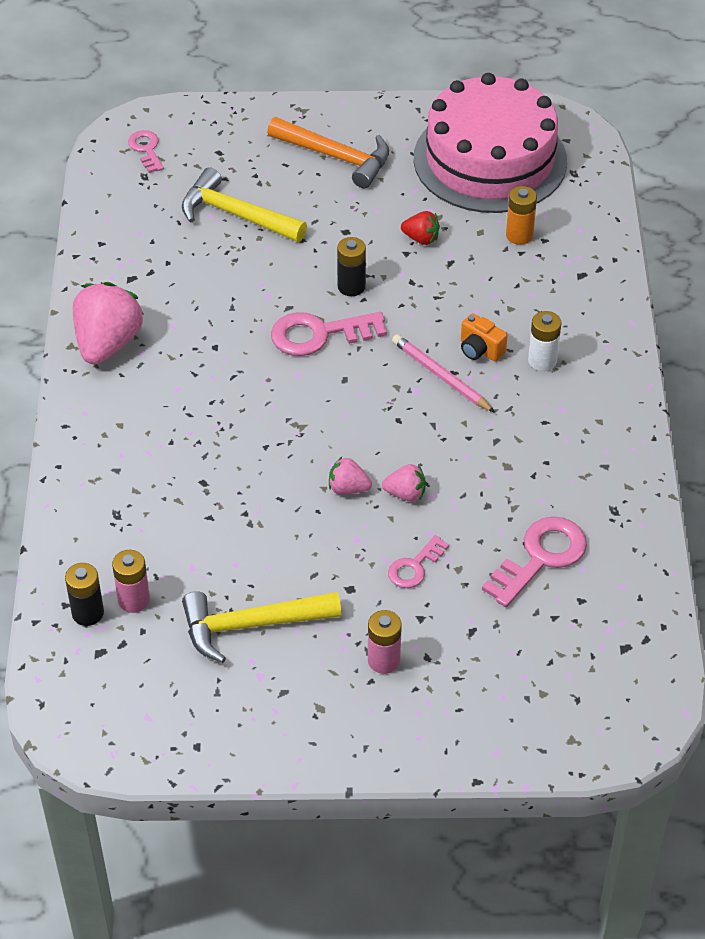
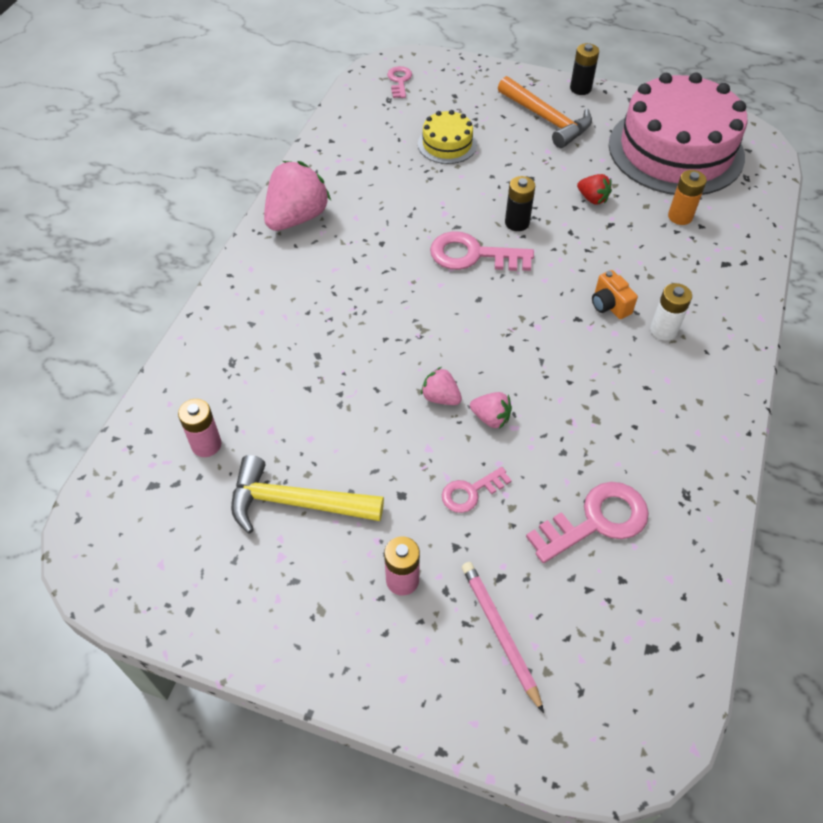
camera: 20 degrees right, 5 degrees up
(88, 613) = (162, 444): black battery -> black battery (580, 88)
(236, 214) = (447, 144): yellow hammer -> yellow cake
(440, 376) = (565, 319): pink pencil -> pink pencil (499, 633)

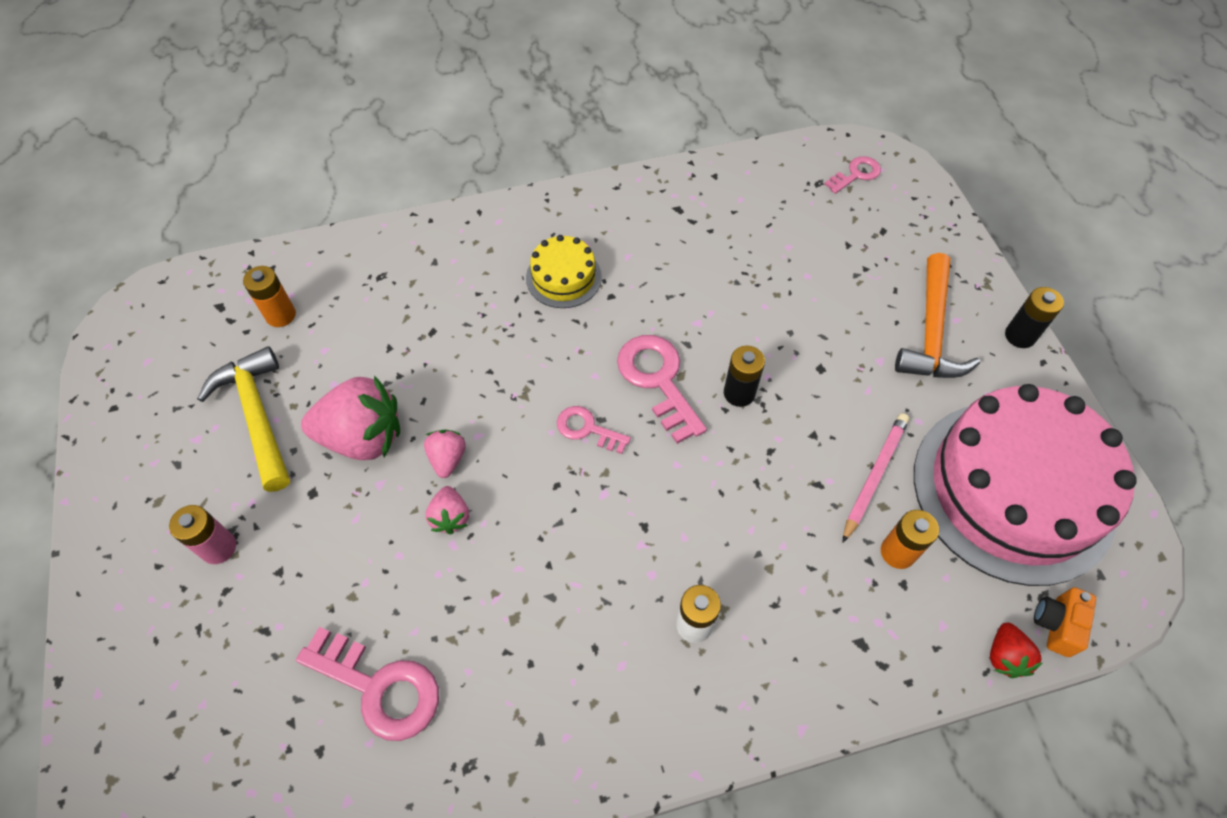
camera: 55 degrees right, 5 degrees up
(206, 445) = (281, 315): pink battery -> orange battery
(297, 218) = (588, 214): pink strawberry -> pink strawberry (363, 437)
(447, 144) = (800, 267): yellow cake -> yellow cake (563, 277)
(470, 492) = (348, 549): pink key -> pink key (587, 429)
(499, 633) = (201, 664): pink pencil -> pink pencil (874, 475)
(592, 199) = (843, 445): red strawberry -> red strawberry (1005, 656)
(609, 305) = (688, 548): orange camera -> orange camera (1056, 625)

